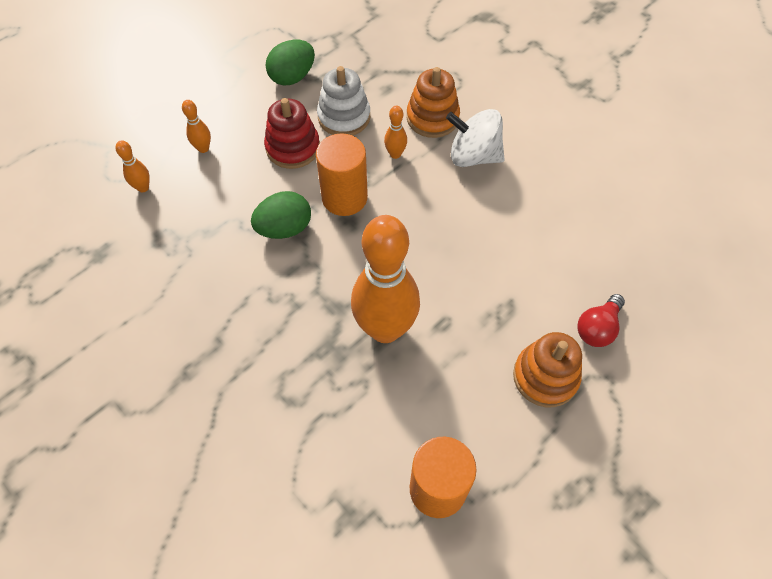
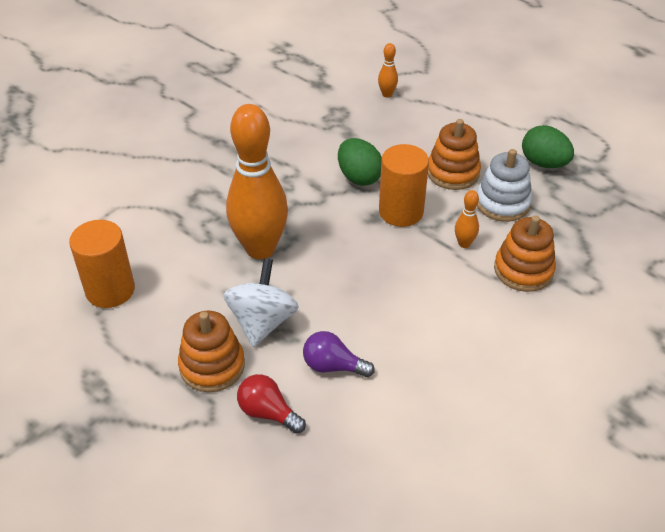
camera: 85 degrees right, 15 degrees down
(203, 148) = (437, 120): orange bowling pin -> none
(293, 147) = (453, 173): red stacking toy -> orange stacking toy
(473, 156) = (478, 306): white spinning top -> white spinning top (262, 322)
(543, 272) = (333, 366): none -> purple light bulb

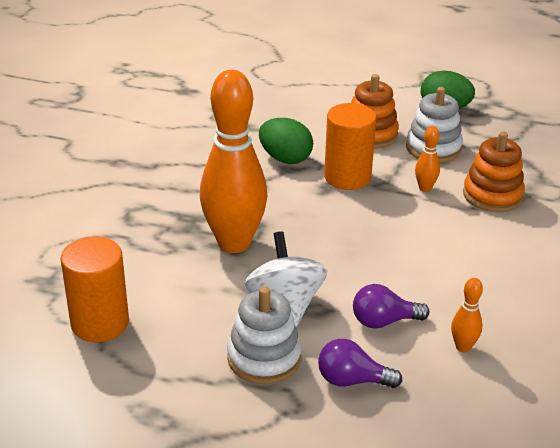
camera: 25 degrees left, 10 degrees down
(212, 366) = (264, 358): orange stacking toy -> white stacking toy
(268, 412) = (352, 380): red light bulb -> purple light bulb
(387, 94) = (259, 85): orange bowling pin -> orange bowling pin (463, 347)

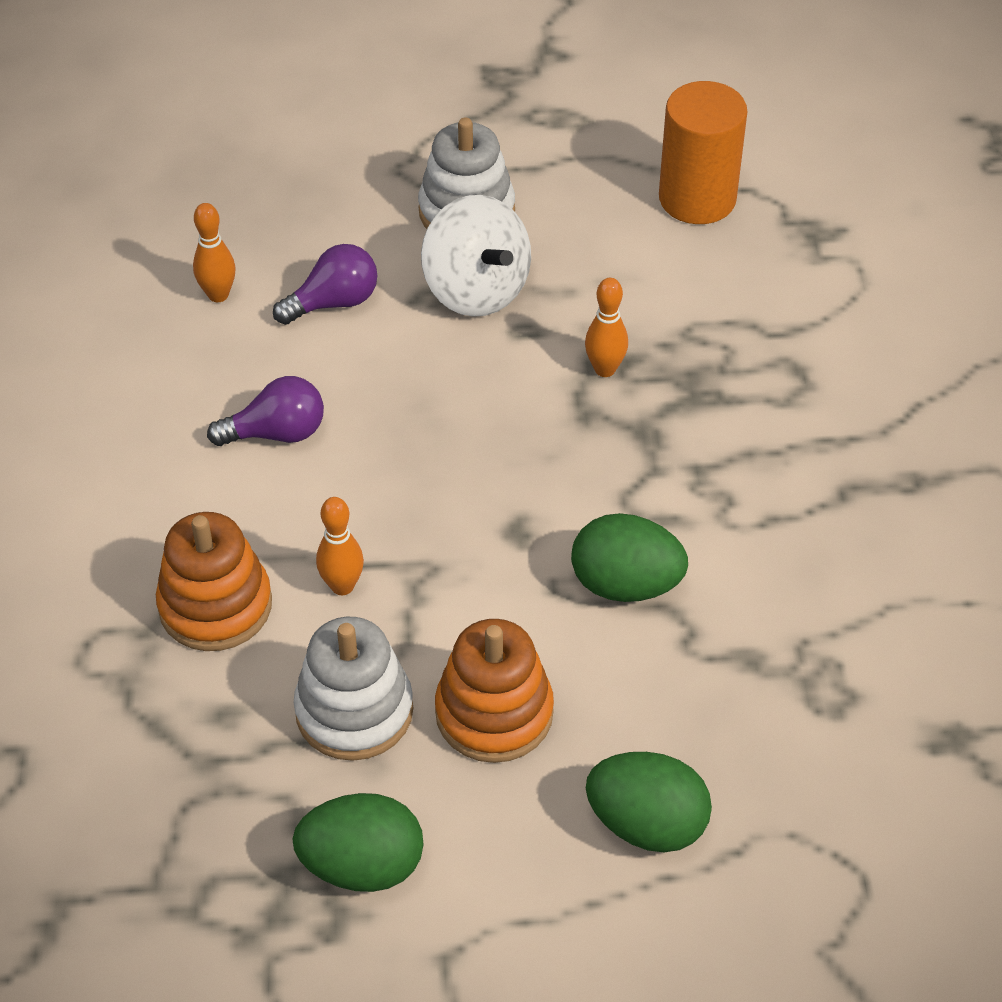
camera: 160 degrees right, 15 degrees up
(234, 243) = (605, 369): orange bowling pin -> orange bowling pin, size x0.41
(324, 96) = (646, 824): none -> green egg
(347, 177) = (491, 570): orange cylinder -> none
(352, 380) = (347, 214): purple light bulb -> purple light bulb (276, 433)

